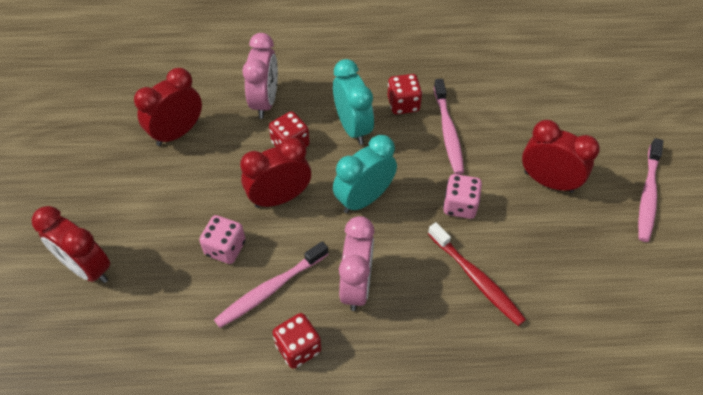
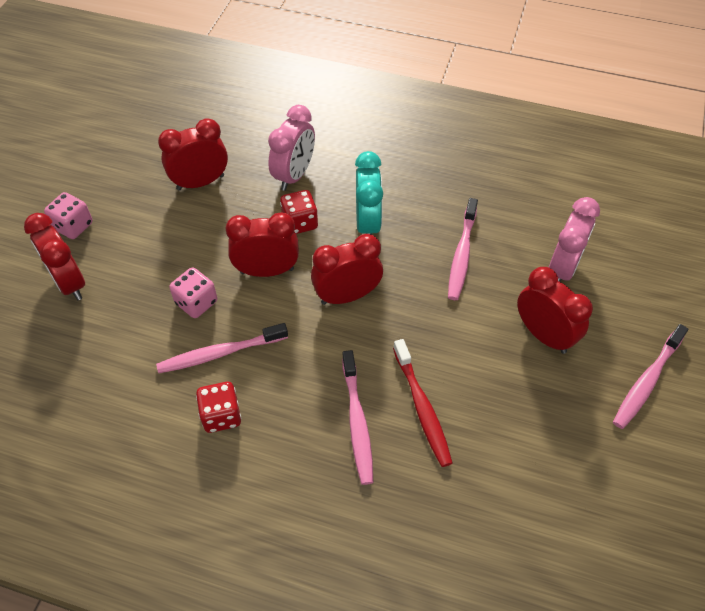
camera: 20 degrees right, 0 degrees up
(356, 285) = (301, 376): pink clock -> pink clock (562, 268)
(364, 199) = (347, 296): turquoise clock -> red clock
(403, 104) = (429, 214): red dice -> none
(426, 311) = (357, 422): none -> pink toothbrush
(460, 205) = (439, 331): pink dice -> pink dice (73, 226)

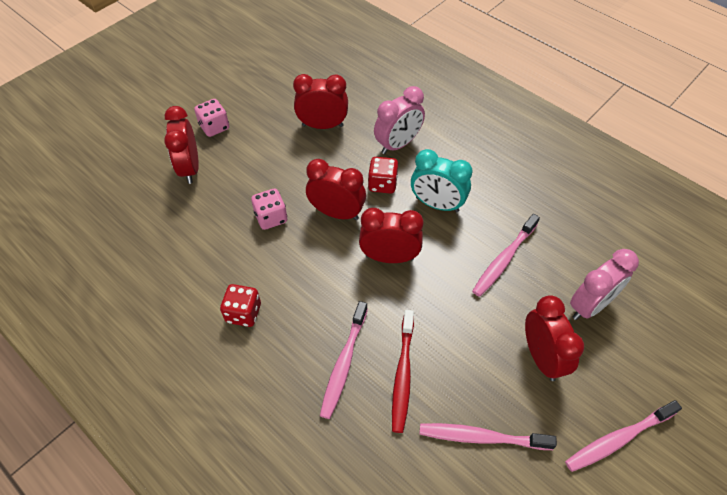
camera: 25 degrees right, 0 degrees up
(220, 353) = (267, 264): pink toothbrush -> pink toothbrush (481, 437)
(367, 223) = (437, 204): turquoise clock -> turquoise clock turned 90 degrees clockwise

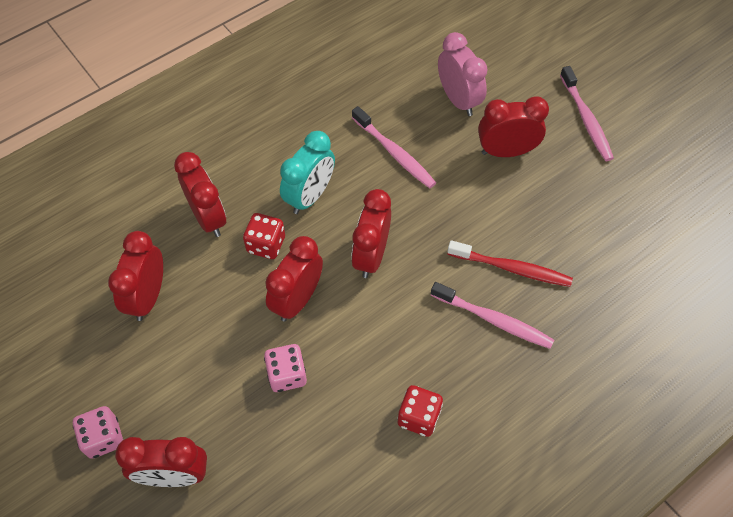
camera: 80 degrees left, 5 degrees up
(398, 144) = (208, 217): pink clock -> red clock
(481, 437) = (578, 217): pink toothbrush -> none

